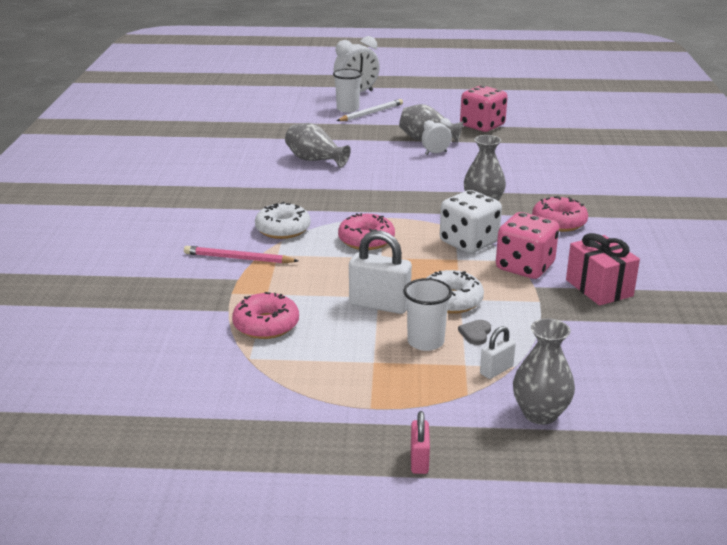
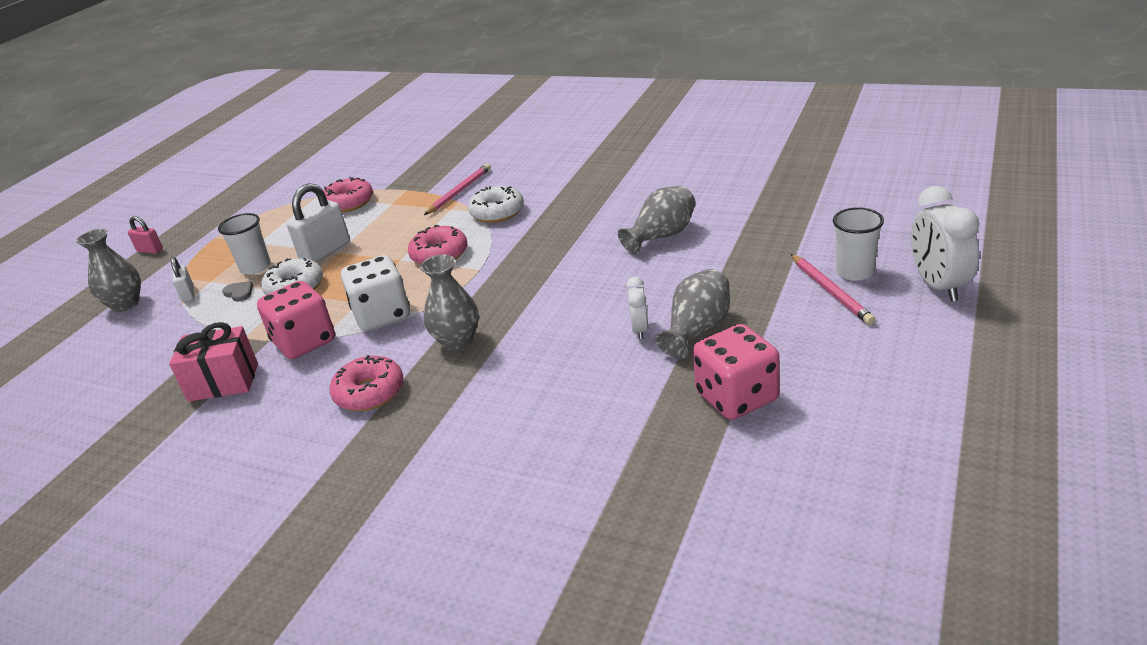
camera: 115 degrees right, 5 degrees up
(371, 113) = (830, 291): white pencil -> pink pencil

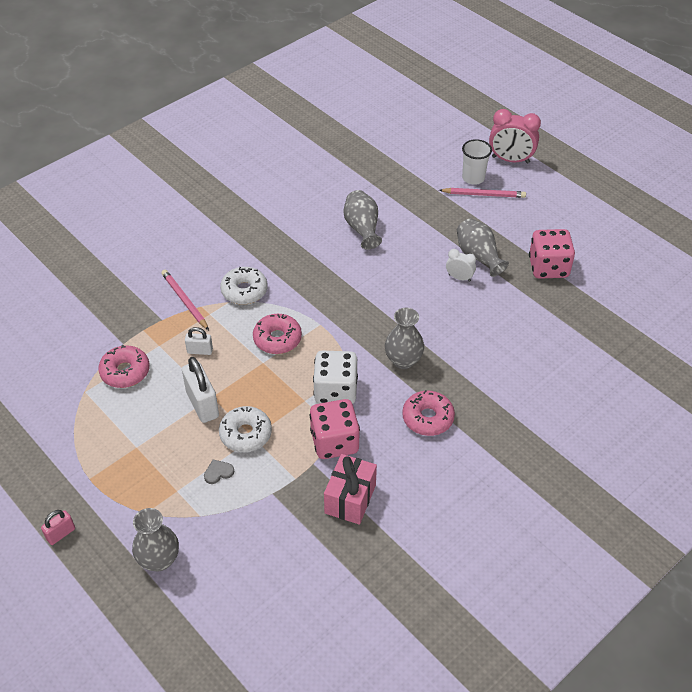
camera: 70 degrees left, 15 degrees up
(188, 294) = (186, 510): white padlock -> white padlock (200, 351)
(255, 267) = (183, 455): white cup -> none
(938, 286) = (510, 160): white clock -> pink clock

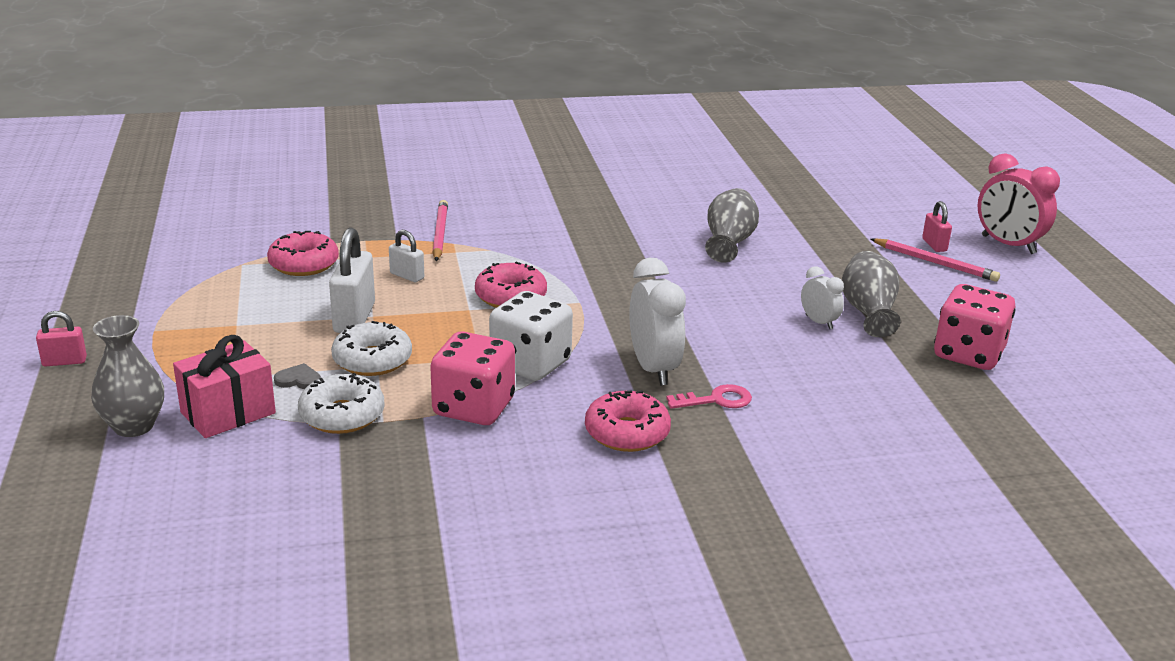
camera: 30 degrees right, 20 degrees down
(244, 291) = (519, 247): white donut -> white donut (342, 415)
(350, 499) = (429, 467): pink gift -> pink gift (228, 413)
(403, 360) = (654, 369): grey vase -> white clock
(453, 369) = (716, 400): none -> pink key
(473, 178) = (934, 245): white cup -> pink padlock

